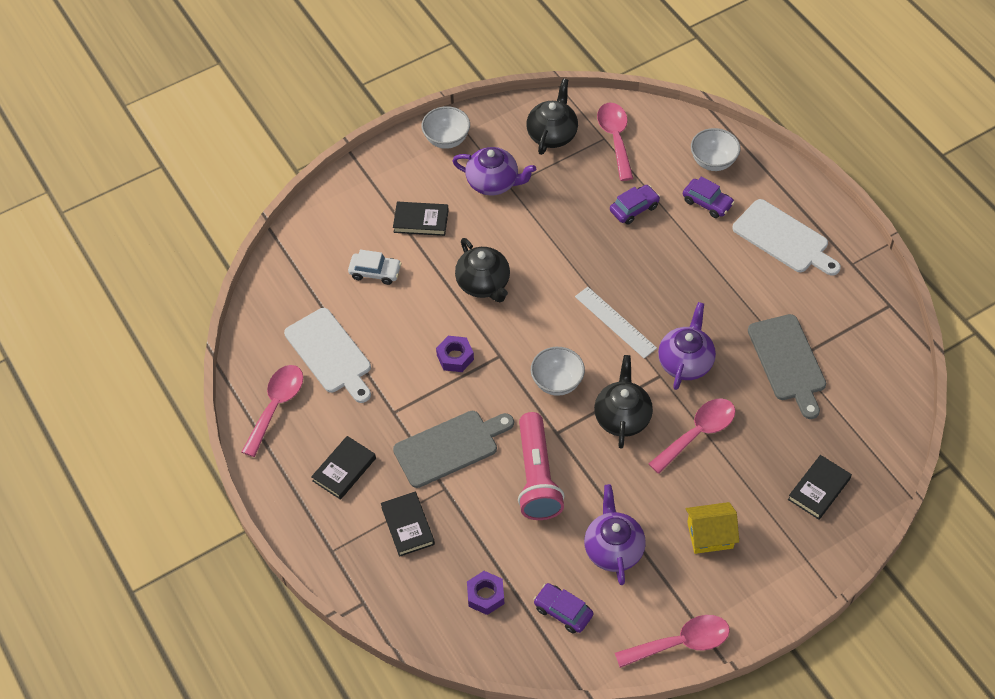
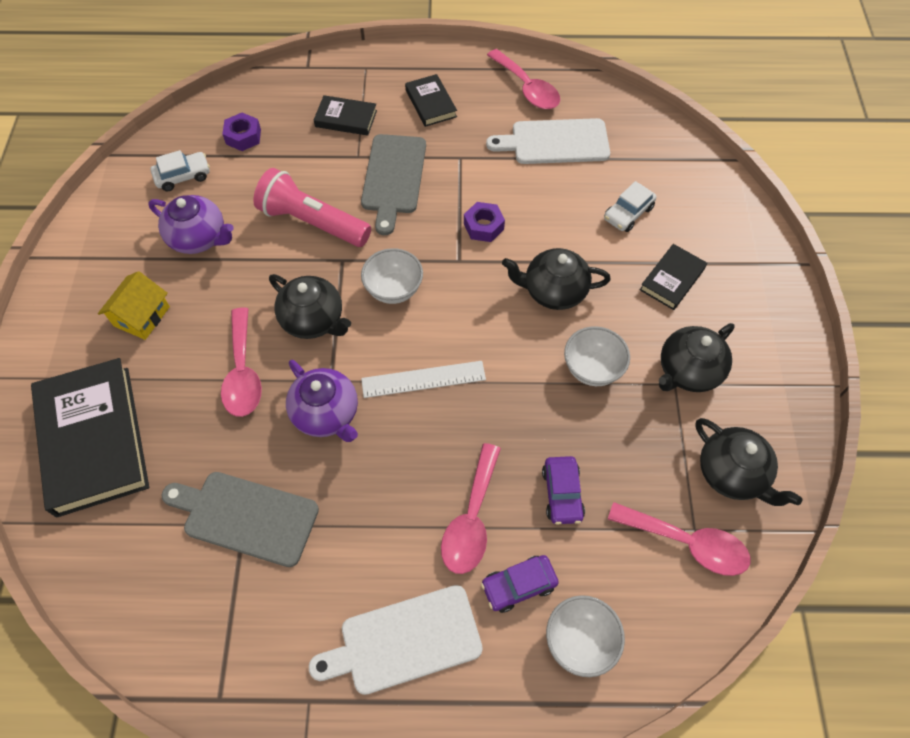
camera: 120 degrees right, 5 degrees up
(447, 139) = (781, 359): white bowl -> white bowl (592, 369)
(493, 183) = (688, 371): purple teapot -> black teapot
(563, 611) = (183, 176): purple car -> white car
(681, 643) = (80, 237): pink spoon -> pink spoon (471, 519)
(819, 489) = (94, 439): black book -> black book, size x2.02

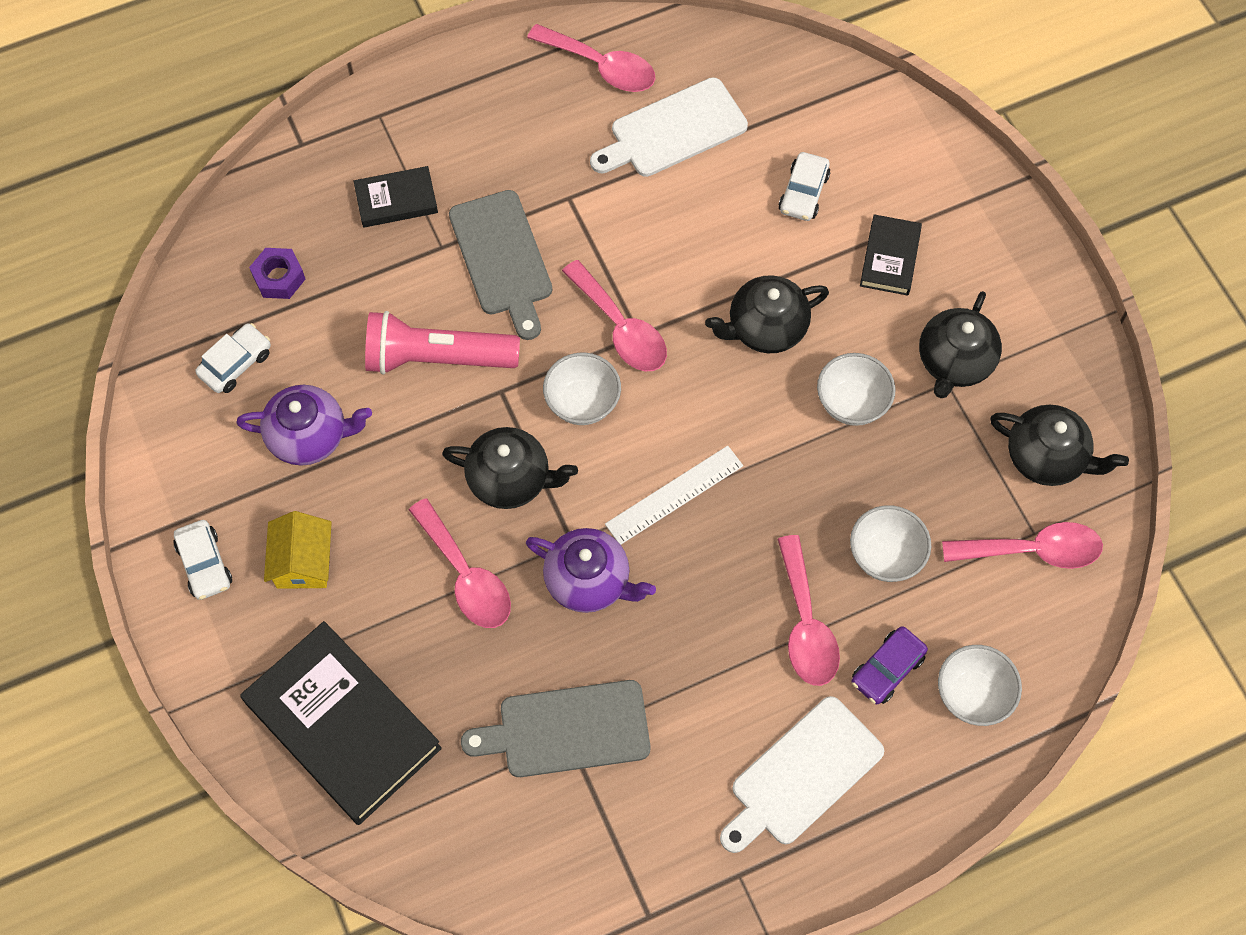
camera: 25 degrees left, 5 degrees up
(79, 291) = (204, 564): none -> white car
(431, 103) = (492, 135): black book -> none
(449, 251) = (621, 328): none -> pink spoon
(483, 226) = (644, 279): purple nut -> none
(562, 494) = (885, 555): purple car -> white bowl

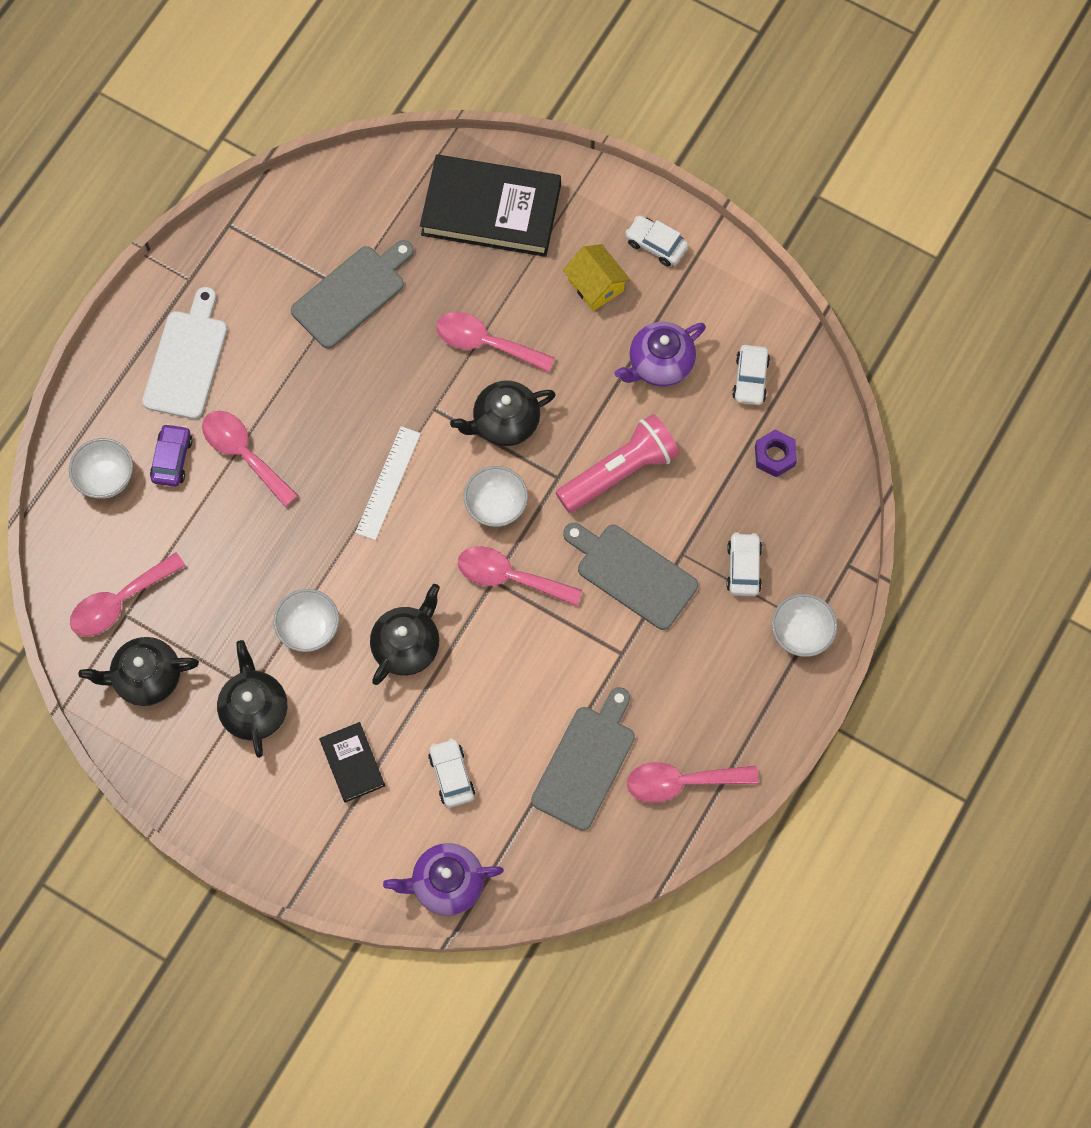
camera: 145 degrees right, 5 degrees up
(396, 200) = (743, 568): black book -> white car
(589, 581) = (404, 391): purple teapot -> purple teapot (446, 883)
(673, 131) = (586, 762): white cutting board -> grey cutting board
(885, 555) = (219, 533): white bowl -> white bowl (801, 633)

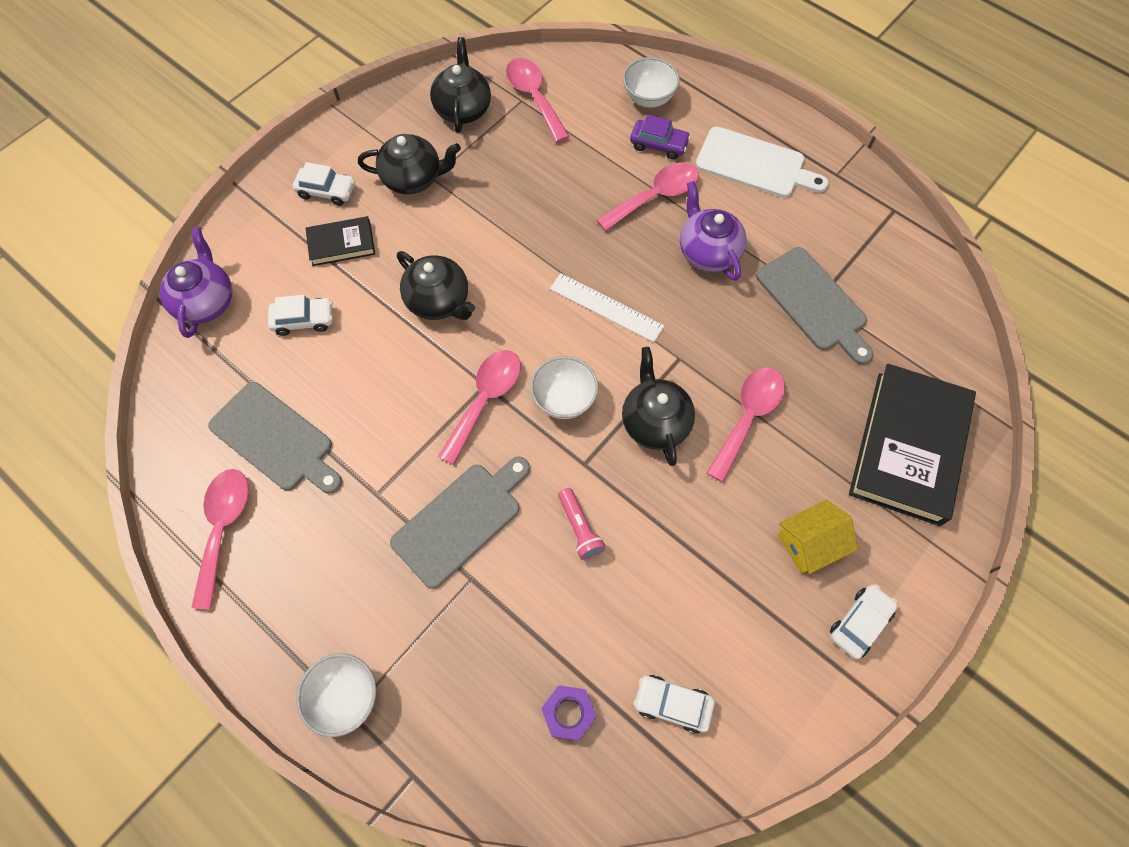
camera: 100 degrees right, 5 degrees down
(309, 628) = (476, 226): white bowl -> none
(619, 472) = (580, 528): pink flashlight -> pink flashlight, size x0.51
(659, 364) = (704, 597): purple teapot -> purple teapot (708, 252)
(743, 568) = (439, 645): white car -> white car (327, 191)

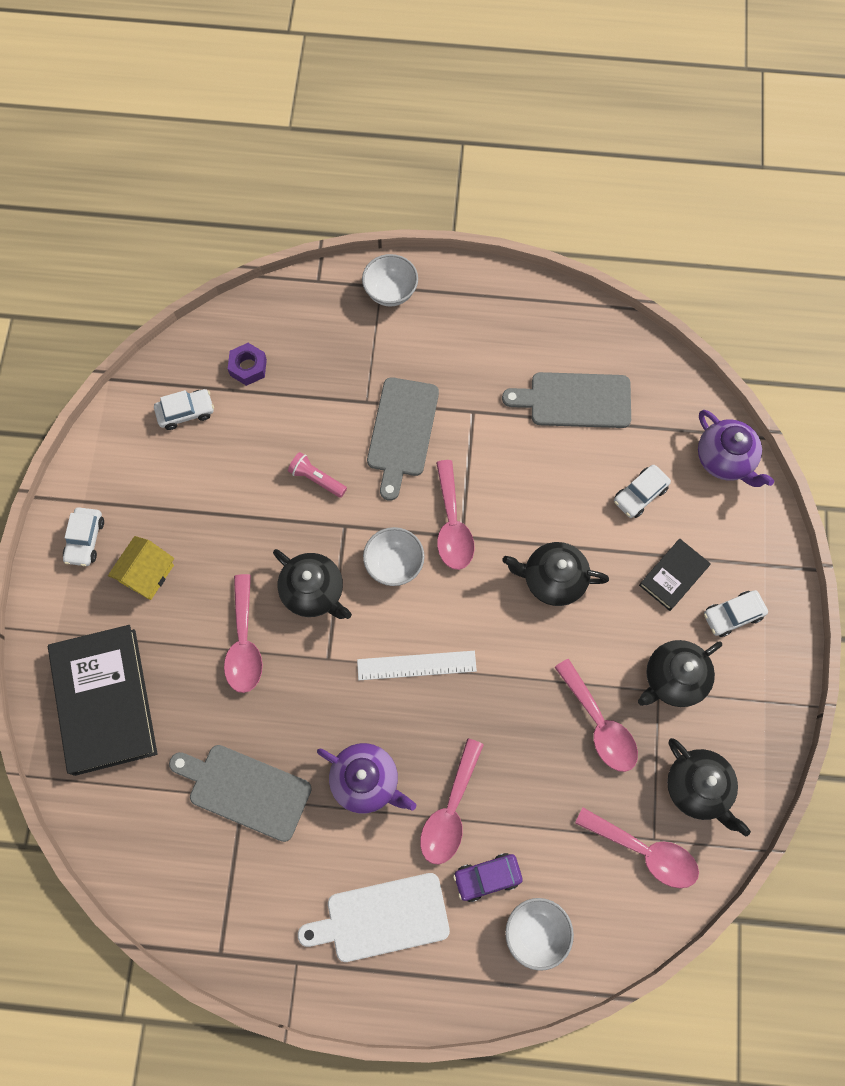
camera: 145 degrees right, 5 degrees up
(223, 528) = (553, 328): pink spoon -> pink spoon (599, 724)

